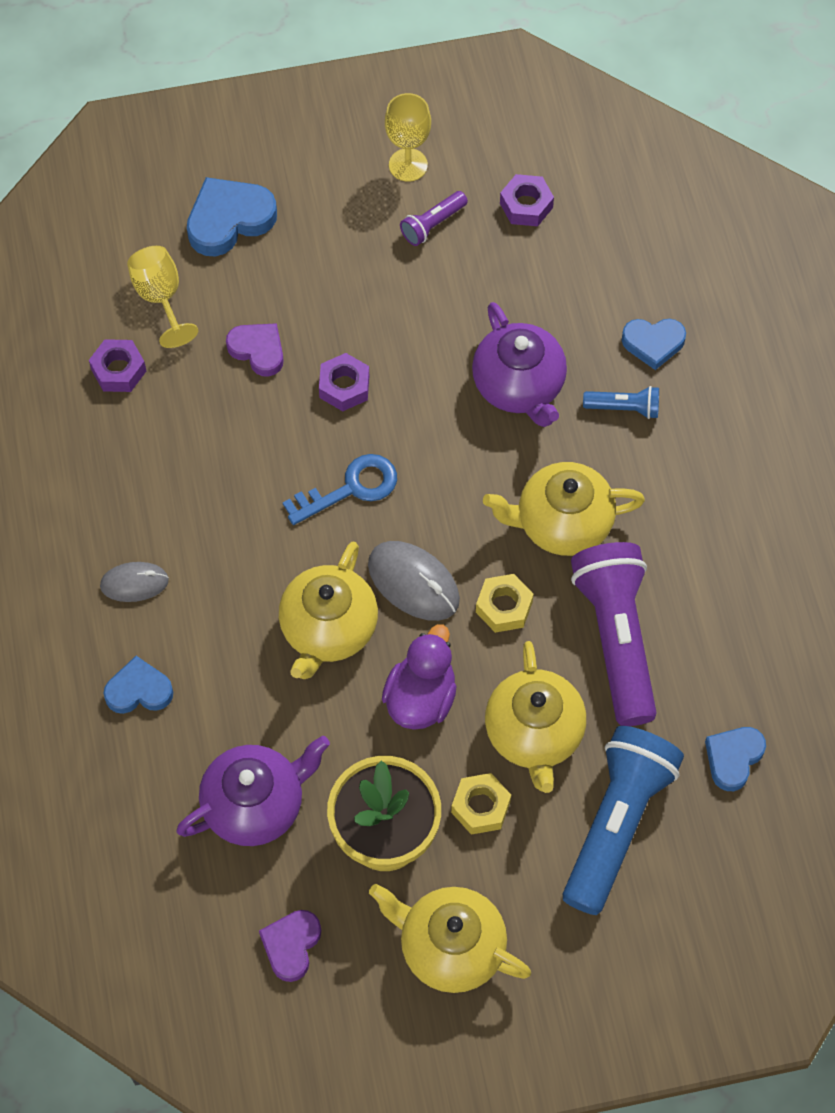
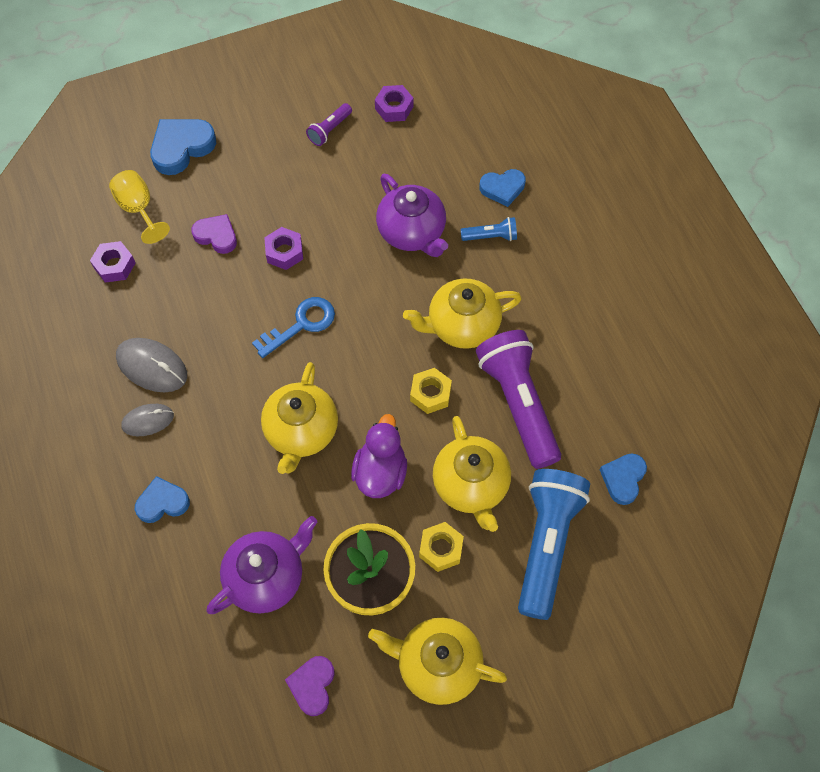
camera: 10 degrees left, 0 degrees up
(408, 165) = (305, 92): yellow goblet -> none
(413, 582) = (360, 386): grey mouse -> grey mouse (152, 366)

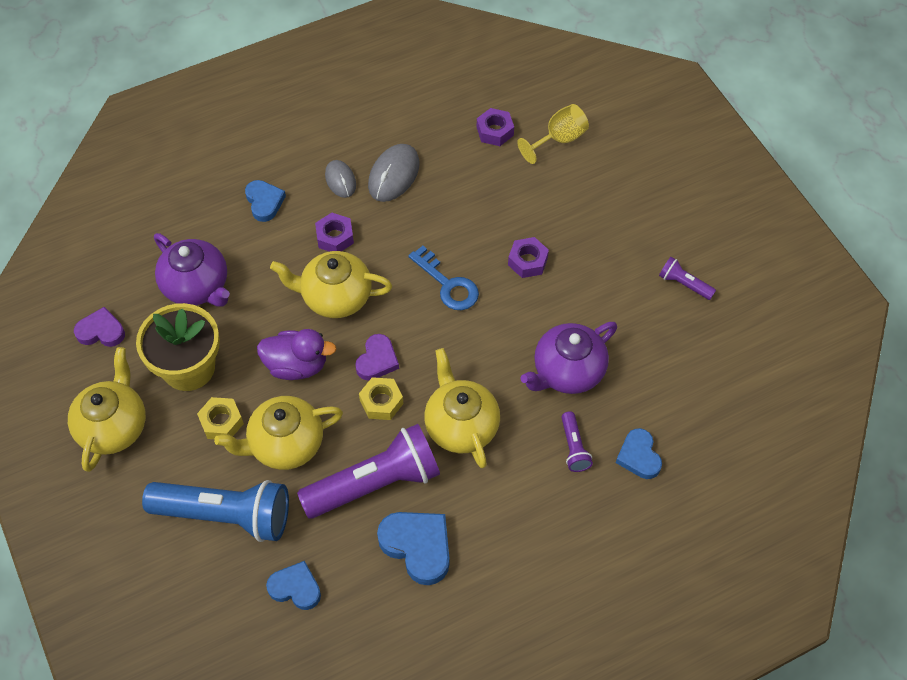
camera: 85 degrees right, 5 degrees down
(181, 148) = (636, 162): blue heart -> blue heart (417, 546)
(216, 236) = (538, 204): purple heart -> purple heart (377, 360)
(394, 108) = (727, 341): purple nut -> purple nut (335, 237)
(491, 236) = (574, 447): blue flashlight -> purple flashlight

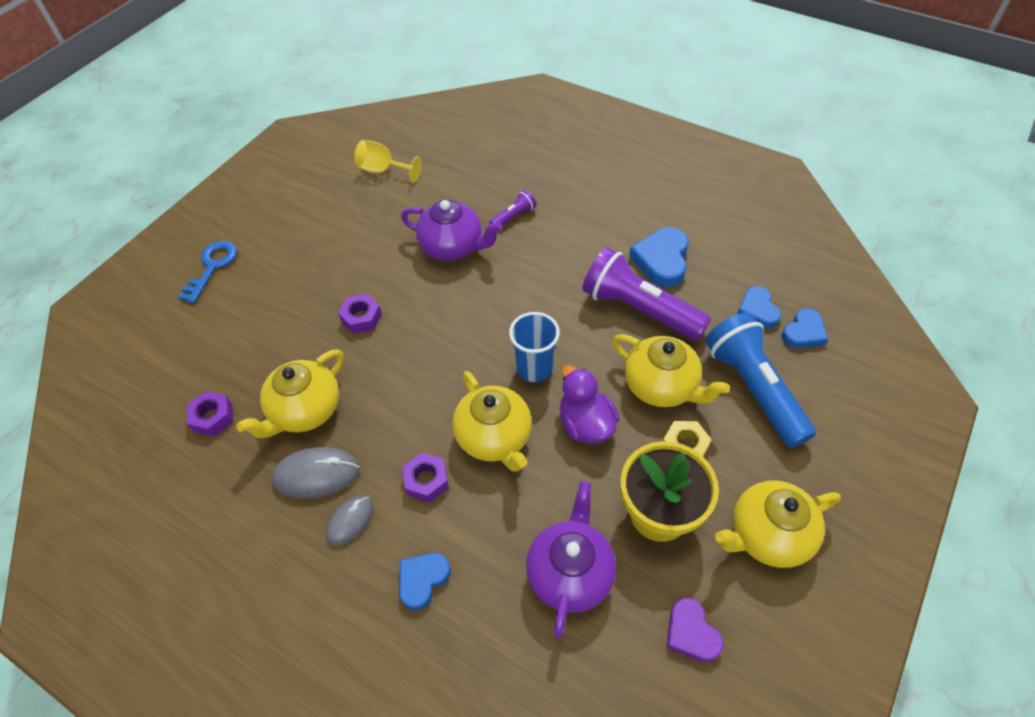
camera: 120 degrees left, 5 degrees down
(377, 360) = (534, 368): purple heart -> blue cup
(381, 402) = (570, 343): yellow nut -> none
(448, 284) = (422, 360): blue key -> blue key (212, 267)
(461, 425) = (548, 284): yellow teapot -> yellow teapot (305, 411)
(559, 139) = (201, 361): yellow goblet -> yellow goblet (383, 170)
(639, 456) = (493, 183): blue heart -> blue heart (803, 332)
(684, 284) = (325, 217): purple flashlight -> none

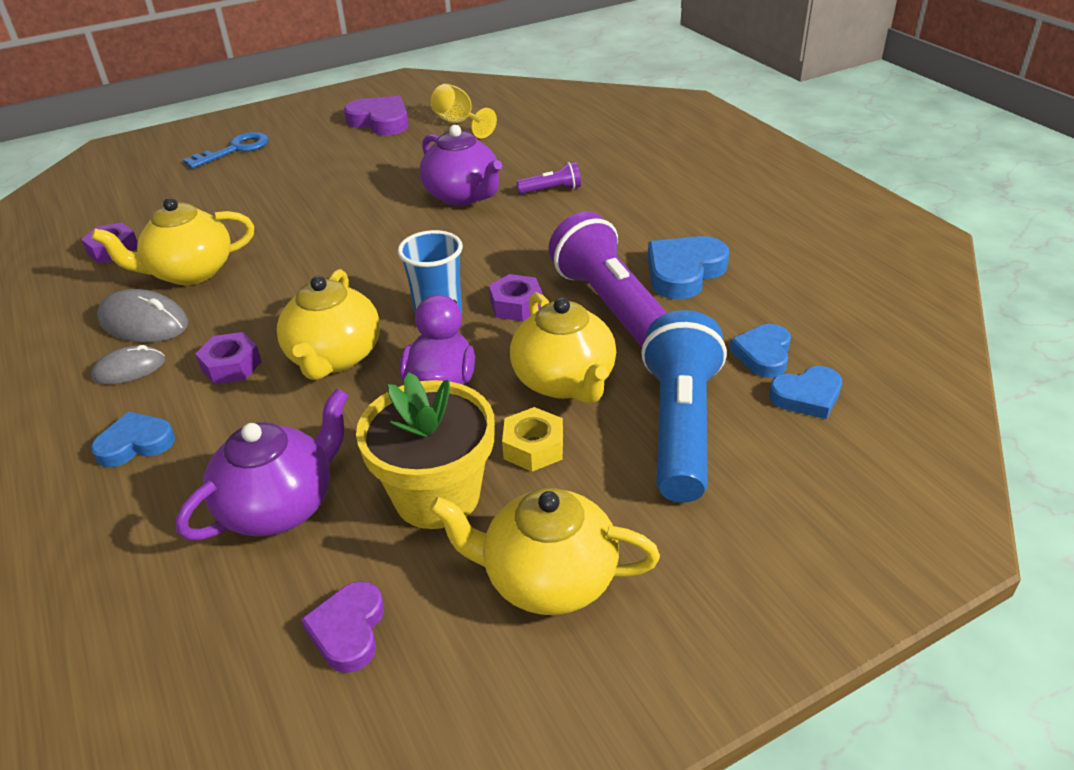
camera: 30 degrees right, 15 degrees down
(314, 190) = (380, 121): none -> purple heart
(361, 318) = (317, 222): purple nut -> purple nut (516, 305)

